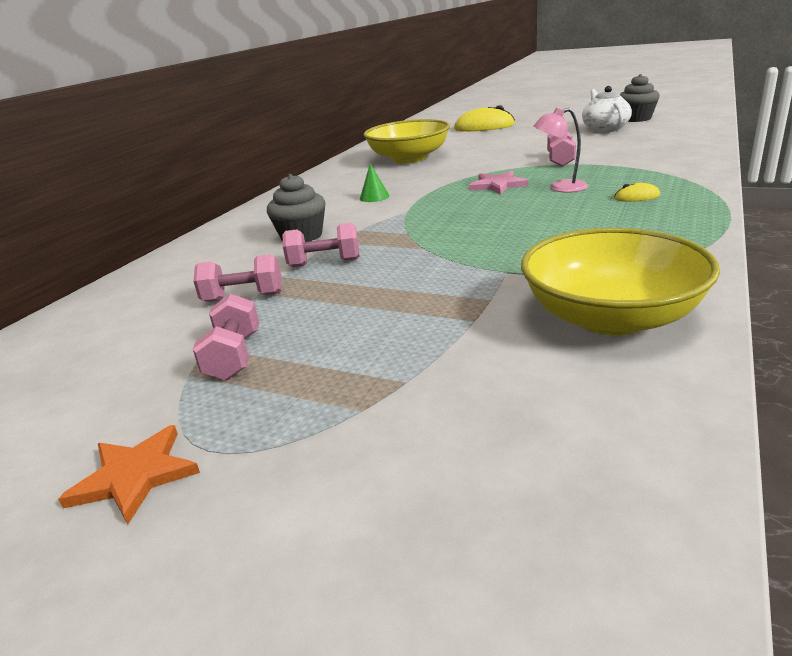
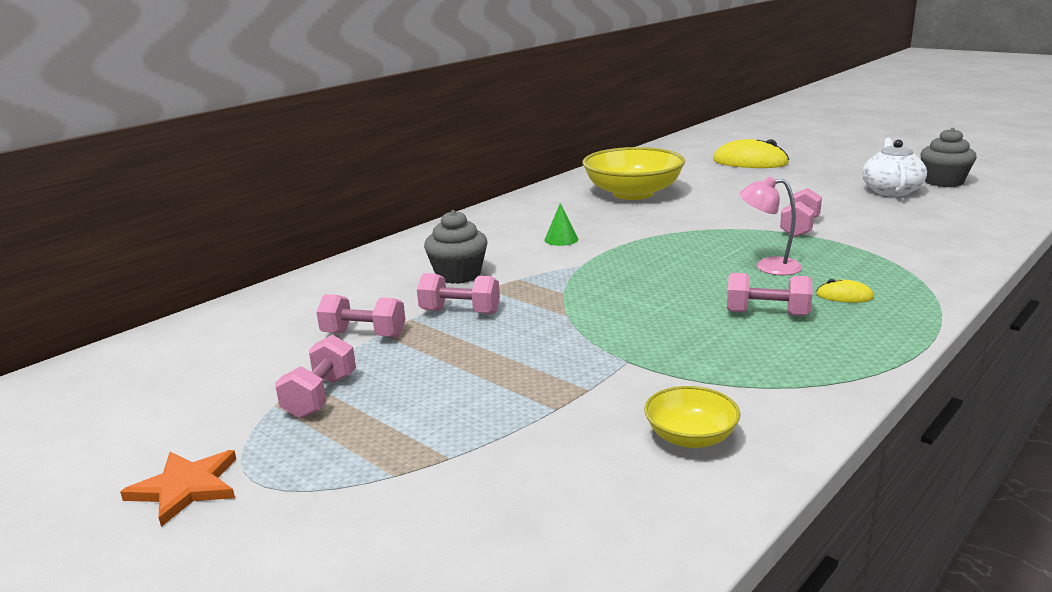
camera: 15 degrees right, 5 degrees down
(497, 185) = (702, 249): pink star -> none
(589, 218) = (767, 313): none -> pink dumbbell
(611, 317) = (690, 437): yellow bowl -> yellow bowl, size x0.49

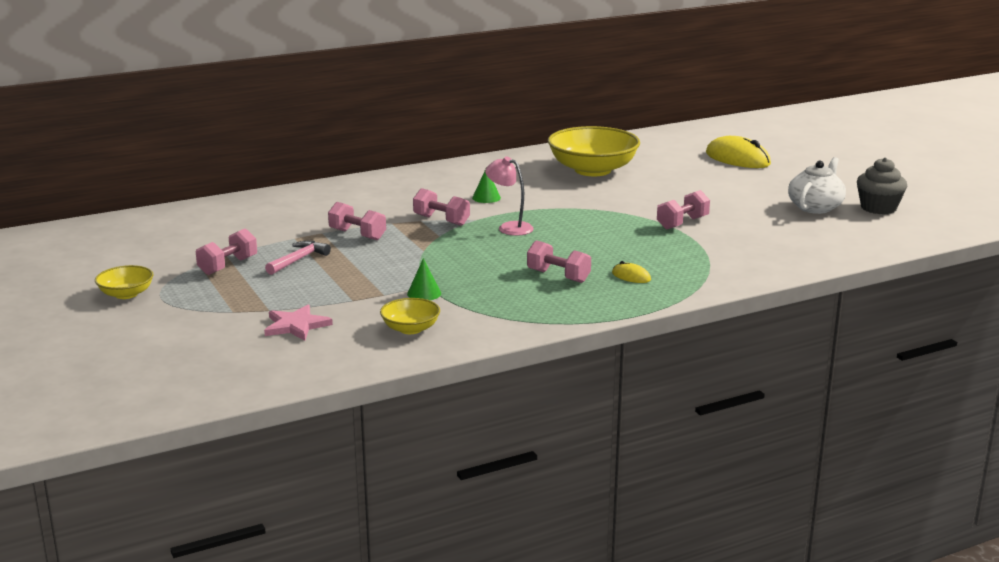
camera: 20 degrees right, 0 degrees up
(186, 488) = (126, 294): orange star -> yellow bowl
(364, 335) = (283, 237): pink dumbbell -> pink dumbbell (441, 220)
(416, 363) = (298, 260): none -> pink hammer
(458, 275) = (383, 210): grey cupcake -> none
(519, 476) = (296, 325): none -> pink star
(640, 375) = (424, 293): none -> green cone
(768, 266) = (610, 246): pink lamp -> pink lamp (509, 227)

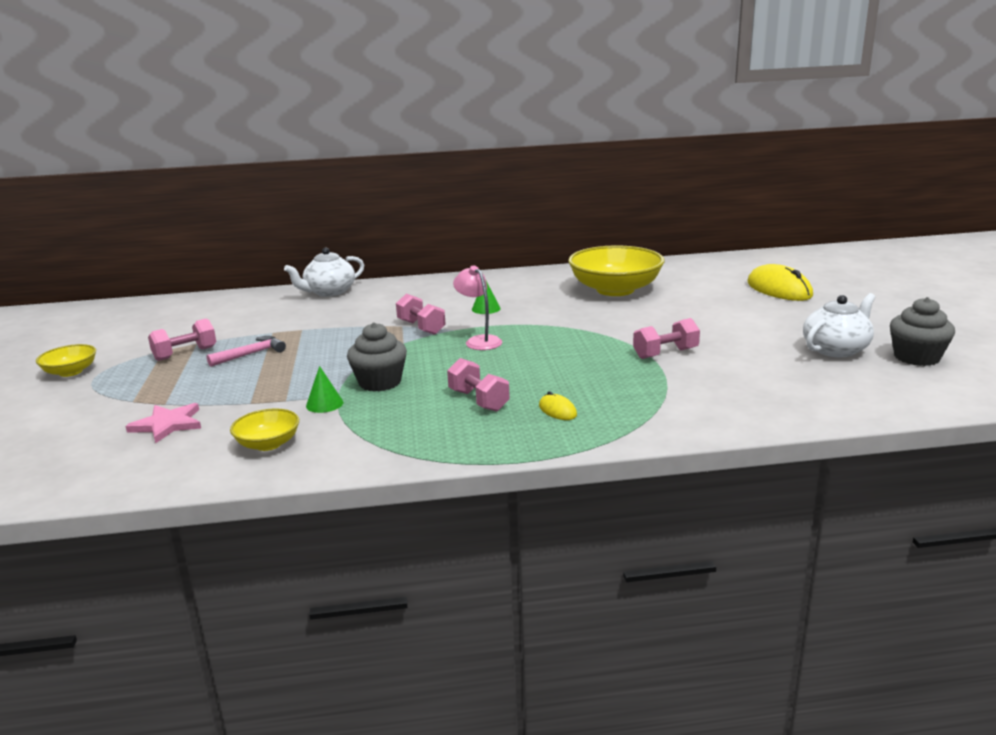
camera: 20 degrees right, 0 degrees up
(305, 194) = (329, 292): none -> white teapot
(357, 235) = (330, 334): pink dumbbell -> none
(455, 271) = (380, 382): none -> grey cupcake

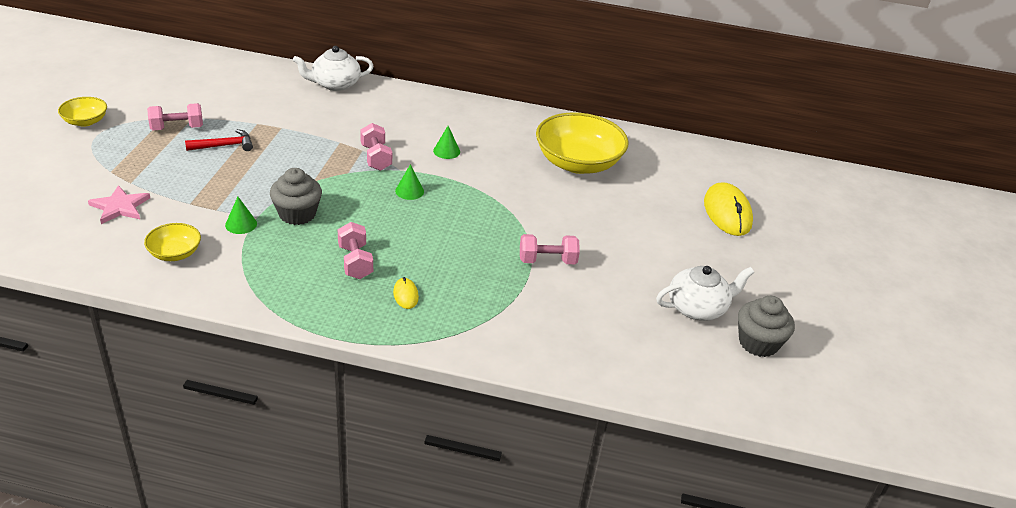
camera: 15 degrees right, 15 degrees up
(251, 354) = (224, 146): pink hammer -> red hammer
(479, 341) = (409, 191): pink lamp -> green cone

